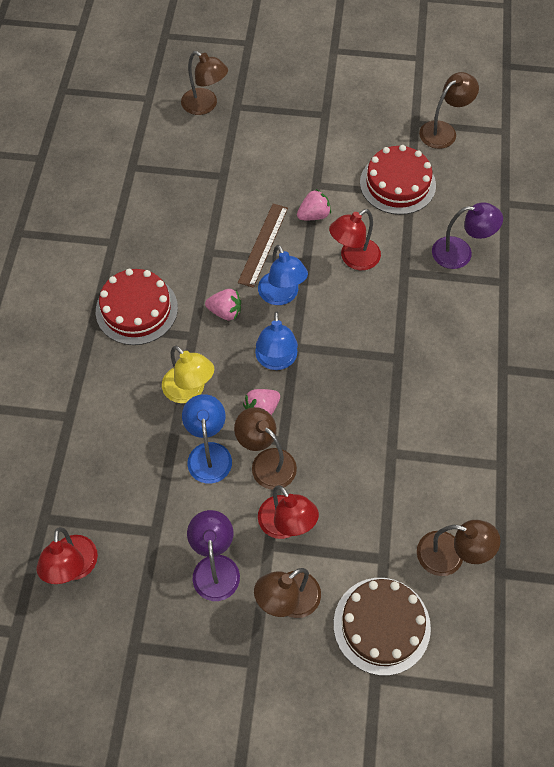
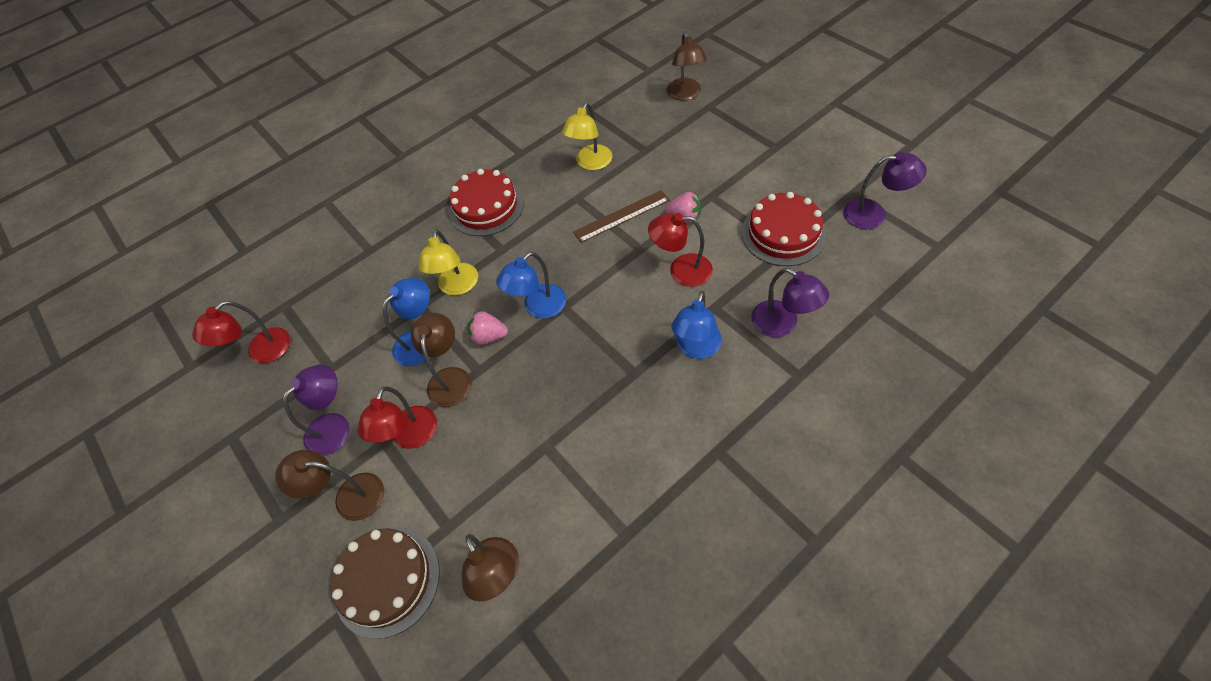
camera: 50 degrees right, 5 degrees down
(188, 214) = (590, 163): none -> yellow lamp
(225, 312) = (542, 247): pink strawberry -> none
(282, 295) = (595, 262): blue lamp -> blue lamp (696, 348)
(443, 131) = (874, 214): brown lamp -> purple lamp

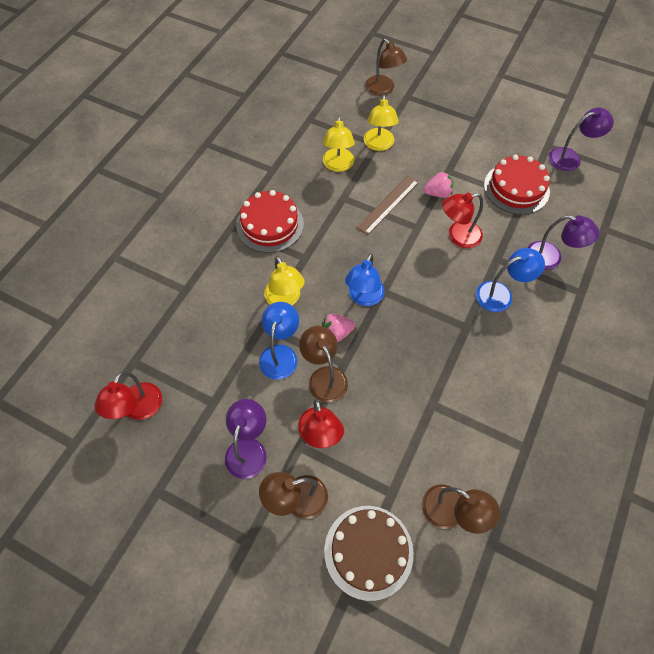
camera: 30 degrees left, 5 degrees up
(647, 151) = (379, 145): none -> yellow lamp
(696, 348) = (501, 294): blue lamp -> blue lamp turned 105 degrees counterclockwise

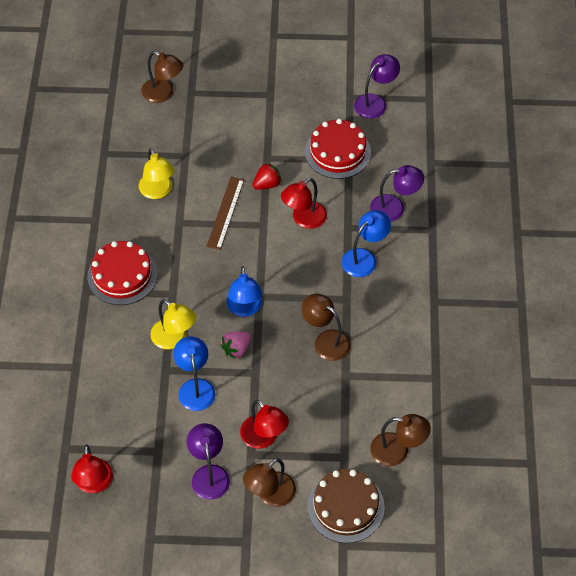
camera: 25 degrees left, 5 degrees down
(324, 377) = (244, 390): brown lamp -> brown lamp (326, 340)
(379, 145) = (187, 155): yellow lamp -> none
(438, 193) = (267, 184): pink strawberry -> red strawberry

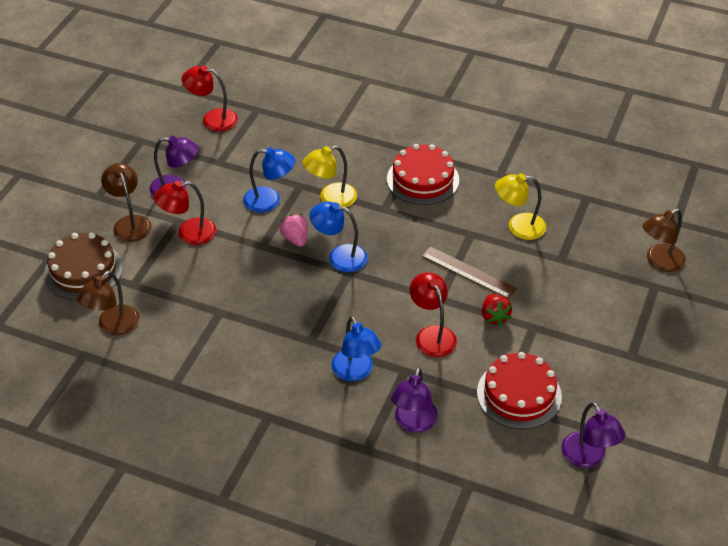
camera: 110 degrees right, 10 degrees down
(326, 340) = (268, 308): brown lamp -> none

